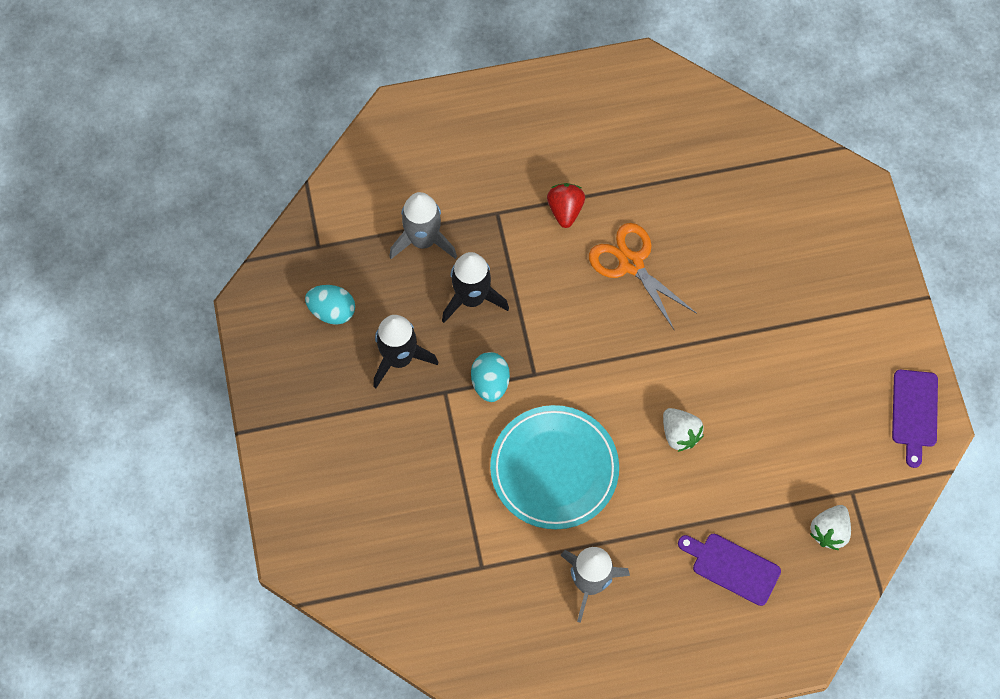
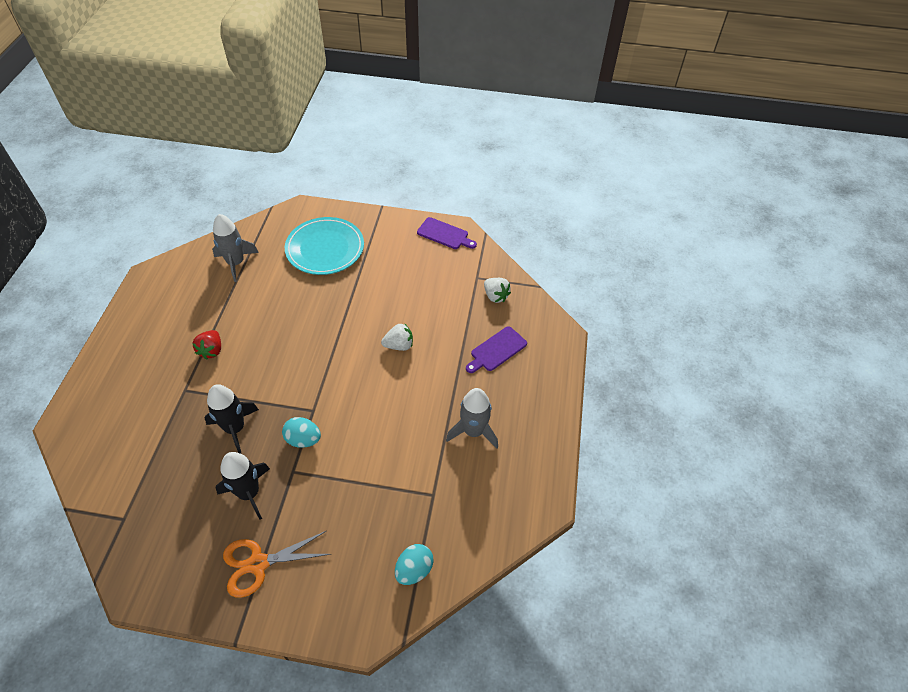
camera: 70 degrees left, 15 degrees down
(332, 311) = (182, 528): turquoise egg -> turquoise egg (414, 570)
(423, 240) = (171, 443): grey rocket -> grey rocket (236, 263)
(554, 469) = (385, 423): turquoise plate -> turquoise plate (325, 249)
(565, 210) = (211, 350): red strawberry -> red strawberry turned 105 degrees counterclockwise
(631, 263) = (272, 329): orange scissors -> orange scissors (258, 563)

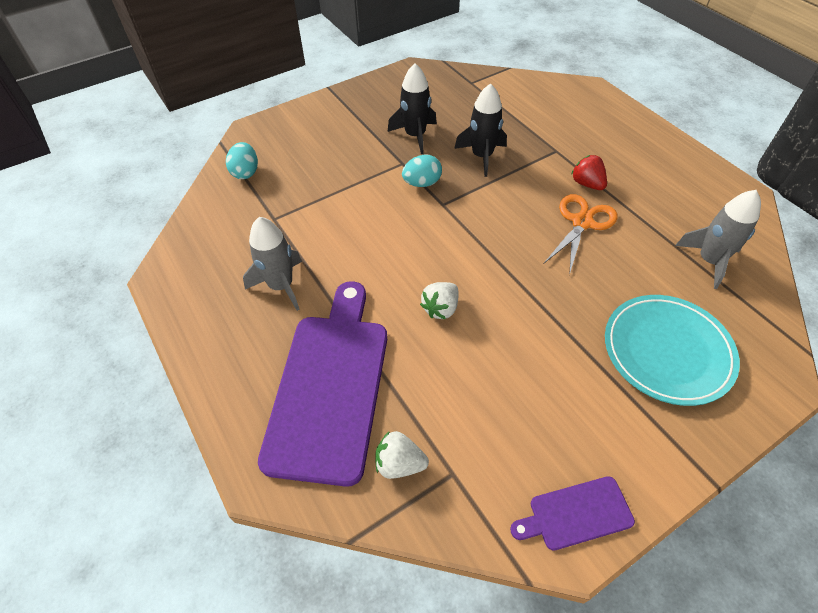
camera: 140 degrees right, 0 degrees up
(258, 563) = (359, 115): orange scissors -> orange scissors (582, 223)
(496, 350) = (330, 386): purple cutting board -> purple cutting board, size x2.15

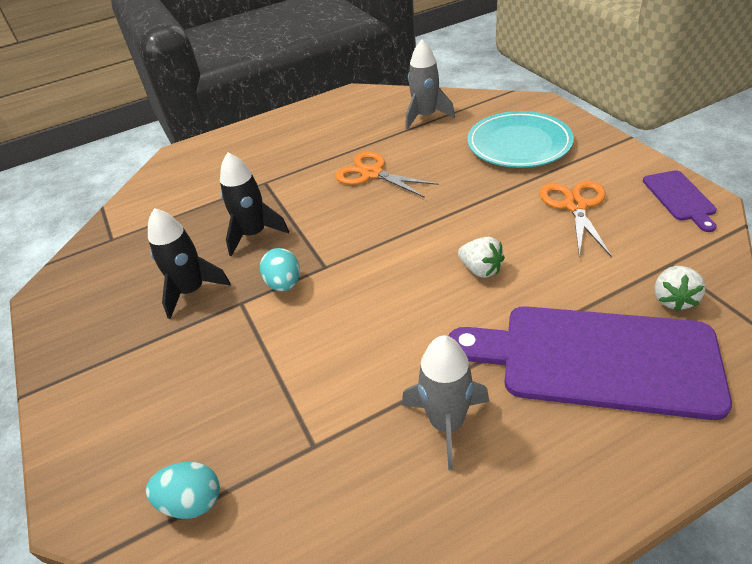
camera: 80 degrees left, 10 degrees down
(547, 397) = (575, 206): none -> orange scissors
(587, 184) = (320, 167): red strawberry -> none

